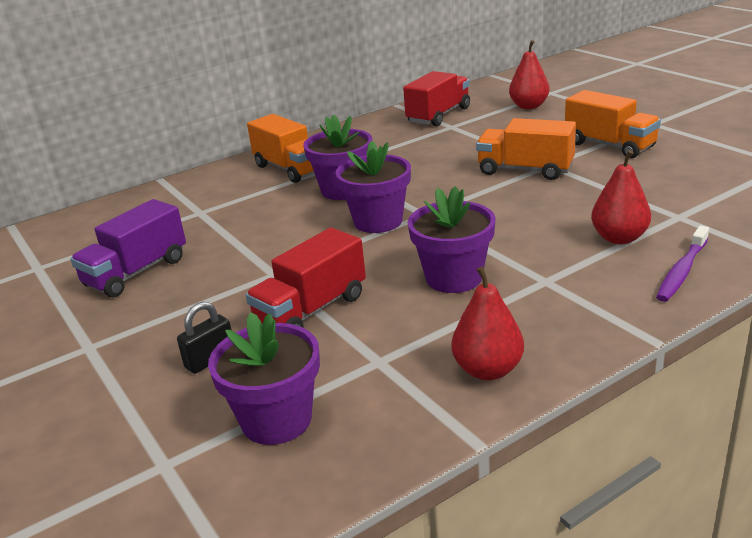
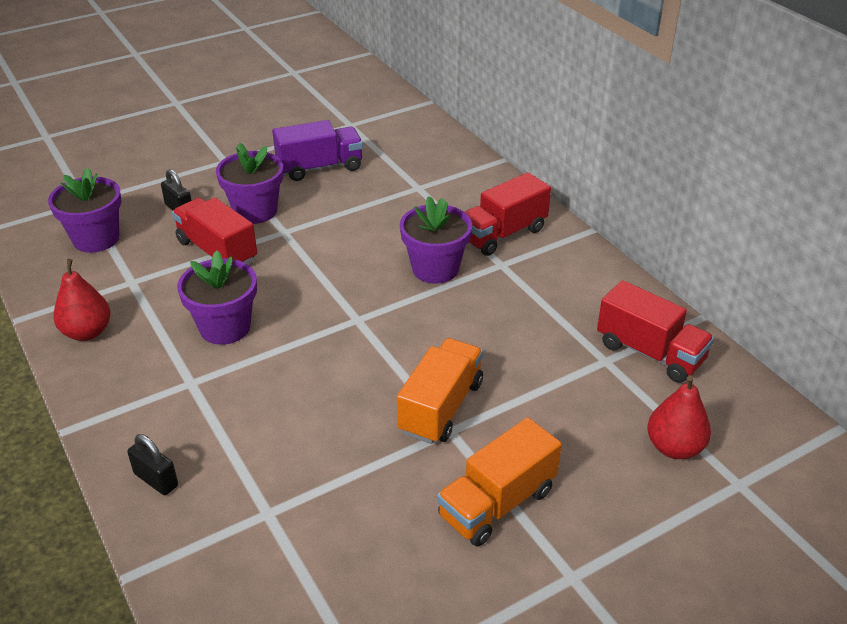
camera: 90 degrees right, 10 degrees up
(136, 272) = (320, 167): purple truck -> purple truck turned 120 degrees clockwise
(290, 169) = (502, 234): orange truck -> red truck
(378, 221) = (354, 289): purple flower pot -> purple flower pot (255, 211)
(619, 238) = (242, 450): red pear -> none
(682, 271) = (156, 480): purple toothbrush -> black padlock

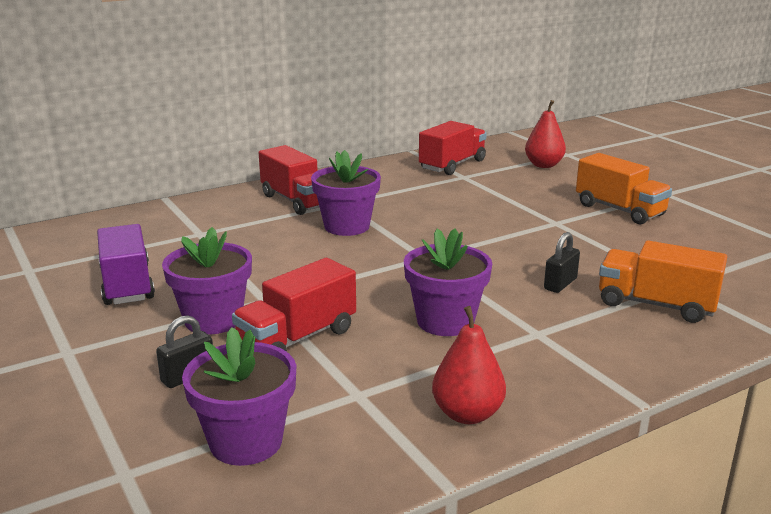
camera: 90 degrees left, 15 degrees down
(156, 480) = (677, 337): black padlock -> black padlock (560, 284)
(441, 407) = (532, 225): orange truck -> orange truck (656, 305)

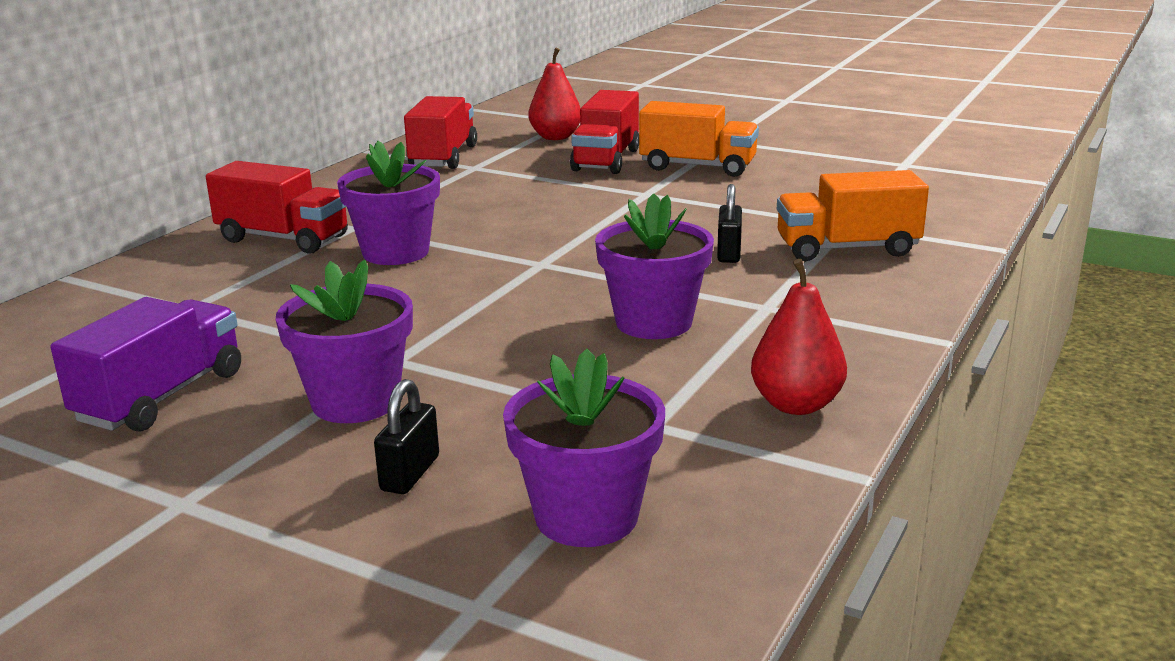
camera: 30 degrees left, 0 degrees up
(127, 285) = (161, 397): purple truck -> purple truck turned 75 degrees clockwise
(297, 338) = (499, 389): red truck -> red truck (606, 160)

